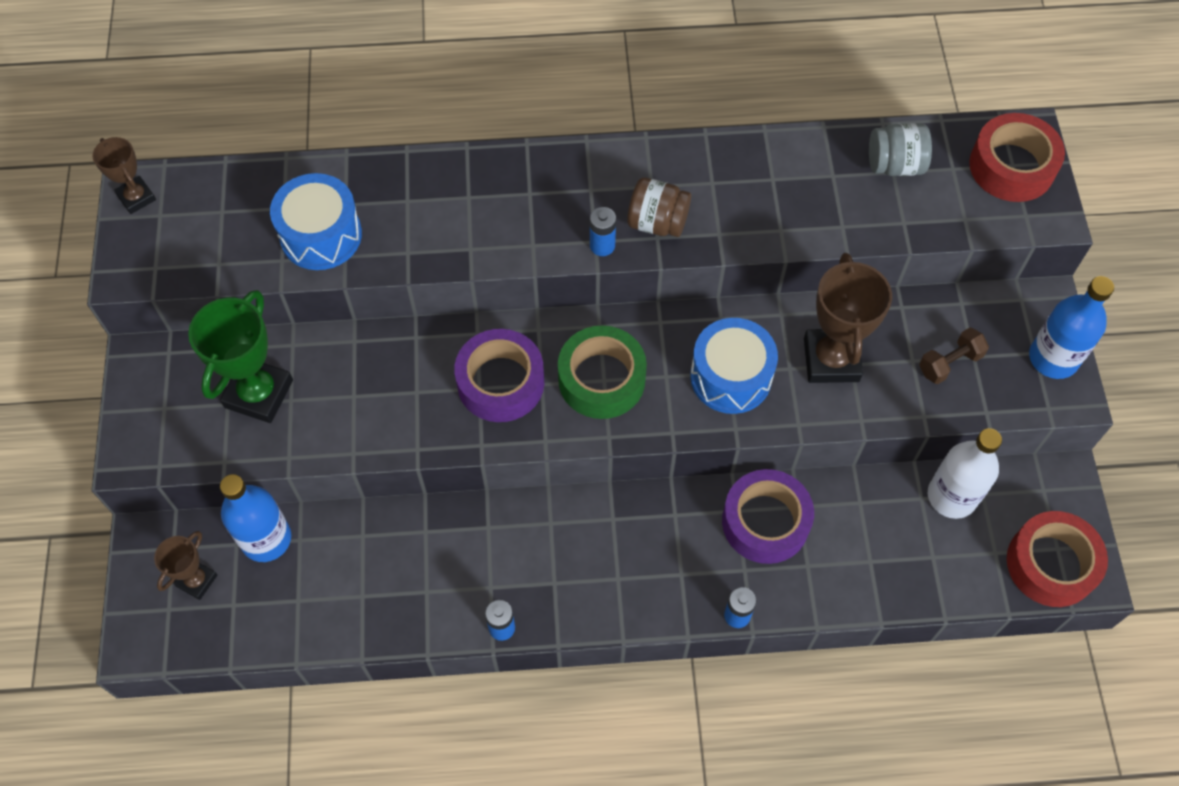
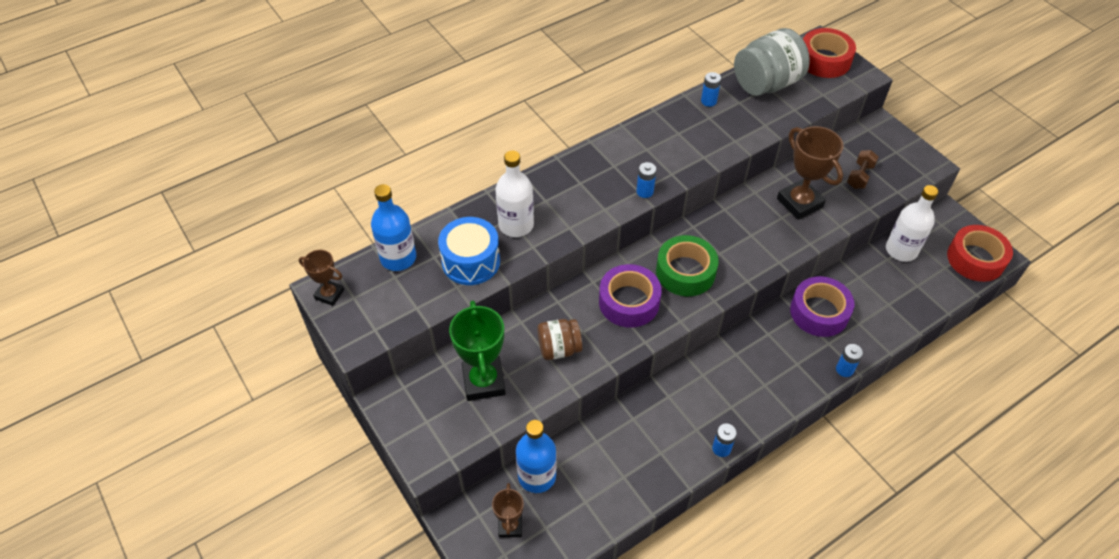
camera: 30 degrees left, 10 degrees down
(408, 213) = (516, 225): none -> white bottle
(657, 222) = (665, 166): brown jar -> brown jar (559, 348)
(731, 377) = (755, 236): blue drum -> none
(791, 154) = (708, 101): none -> blue battery
(895, 165) = (766, 84): grey jar -> grey jar, size x1.71
(1053, 358) = (907, 150): blue bottle -> blue bottle (398, 258)

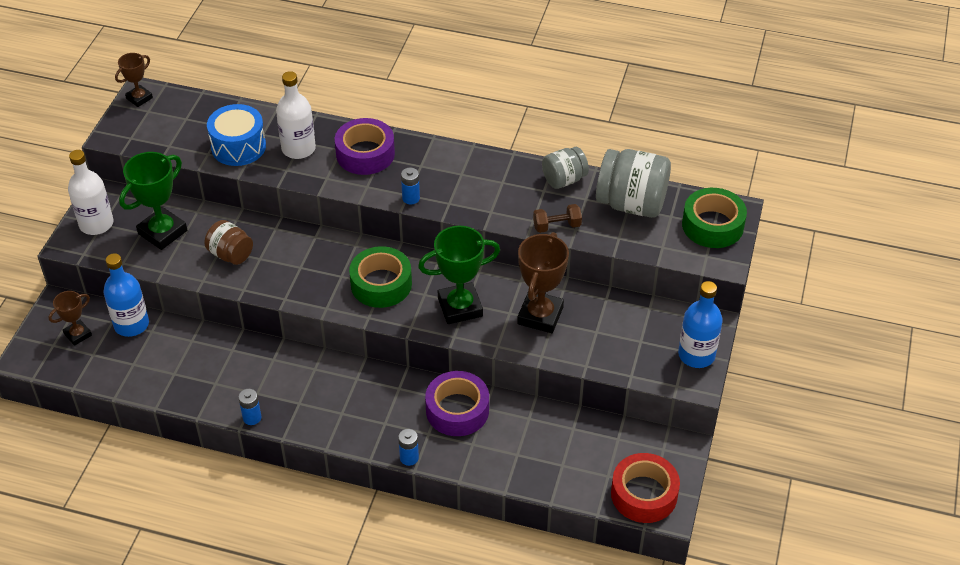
camera: 50 degrees right, 5 degrees down
(329, 294) = (139, 98): brown trophy -> brown trophy turned 60 degrees clockwise
(398, 258) = (204, 109): blue bottle -> blue bottle (696, 355)
(629, 302) = (315, 268): purple tape -> purple tape (365, 154)
(708, 101) = (564, 180): blue battery -> grey jar
(752, 241) = (460, 307): none -> green trophy
(824, 60) = (712, 225): red tape -> green tape
(860, 176) = (621, 340): brown dumbbell -> brown dumbbell (557, 226)
(901, 250) = (595, 433): white bottle -> white bottle (96, 224)

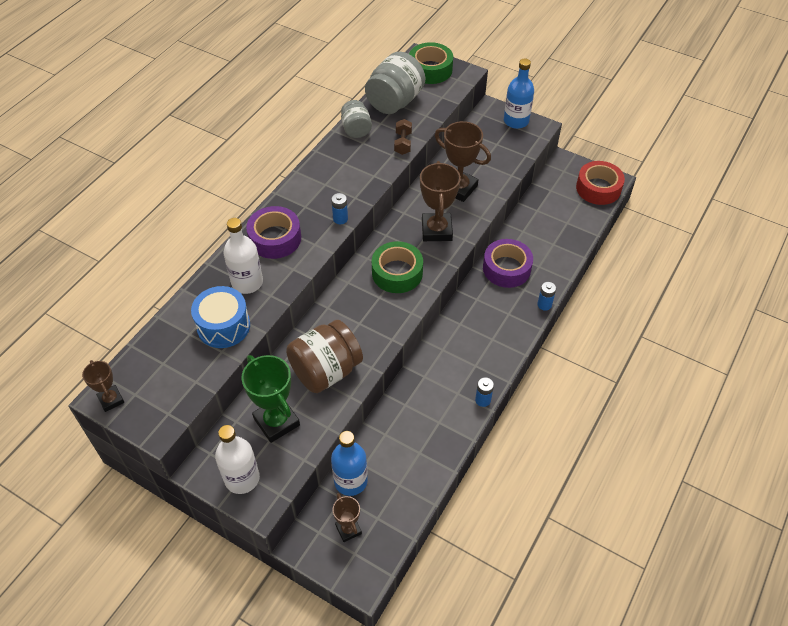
camera: 75 degrees left, 5 degrees up
(231, 254) = (326, 371): brown jar -> brown jar, size x1.71
(460, 307) = (436, 230): green trophy -> brown trophy

